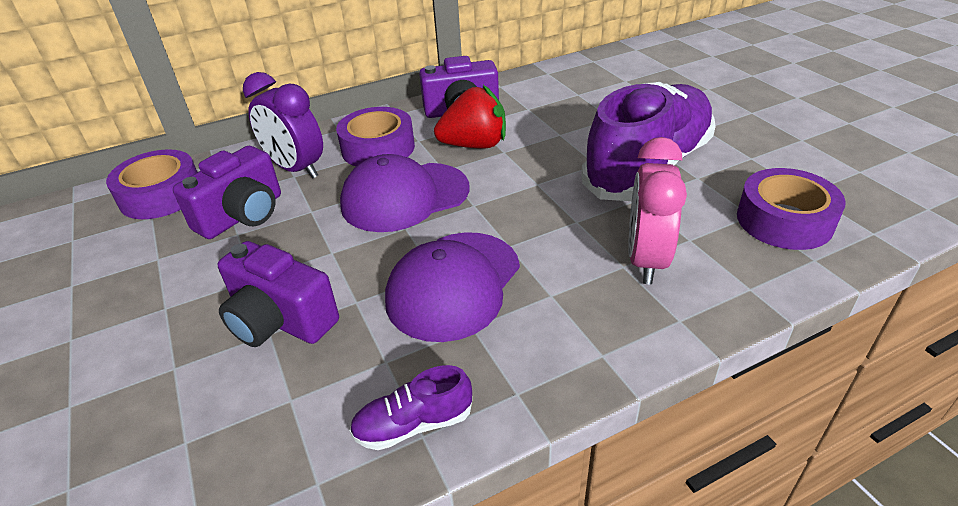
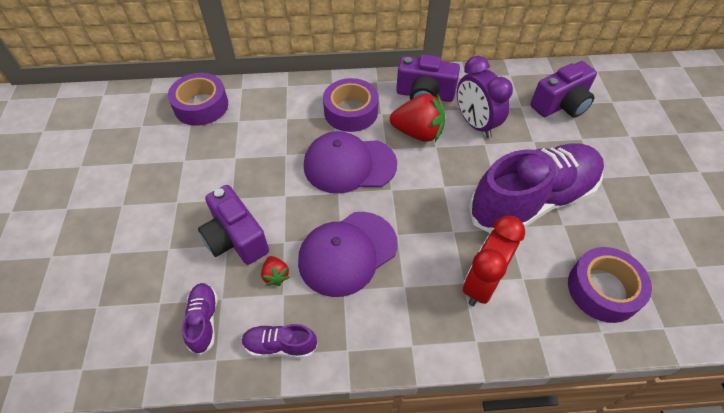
camera: 20 degrees right, 15 degrees up
(243, 215) = (243, 143): purple camera -> purple camera (561, 105)
(273, 438) = (204, 321): none -> purple shoe
(296, 169) = (290, 112): purple clock -> purple clock (475, 124)
(363, 343) = (276, 275): none -> red strawberry
(646, 260) = (482, 283): pink clock -> red clock

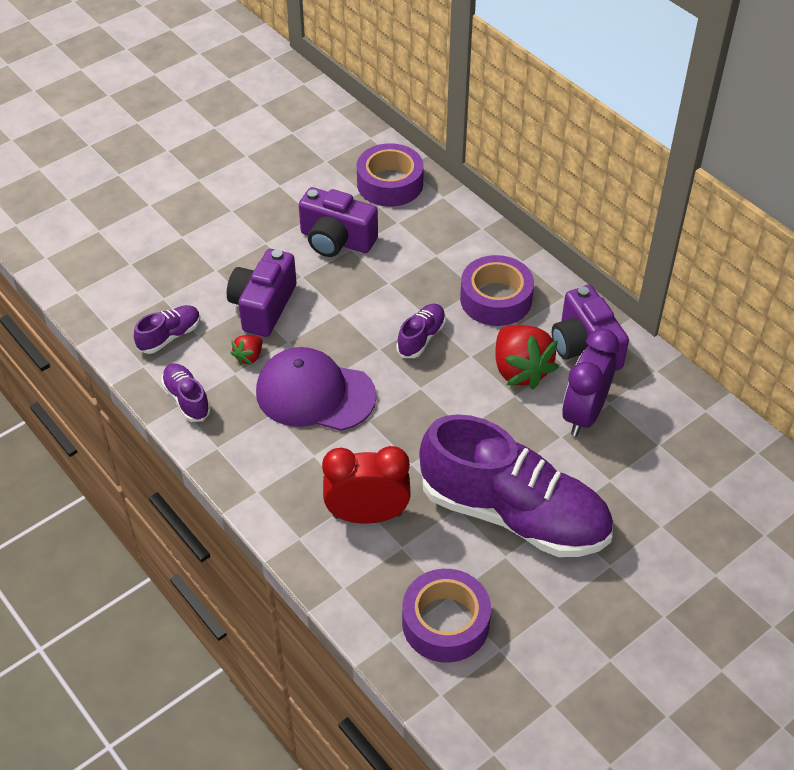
camera: 55 degrees right, 5 degrees down
(349, 165) = (421, 338): purple cap -> purple shoe
(561, 105) = (701, 483): purple camera -> purple camera (336, 240)

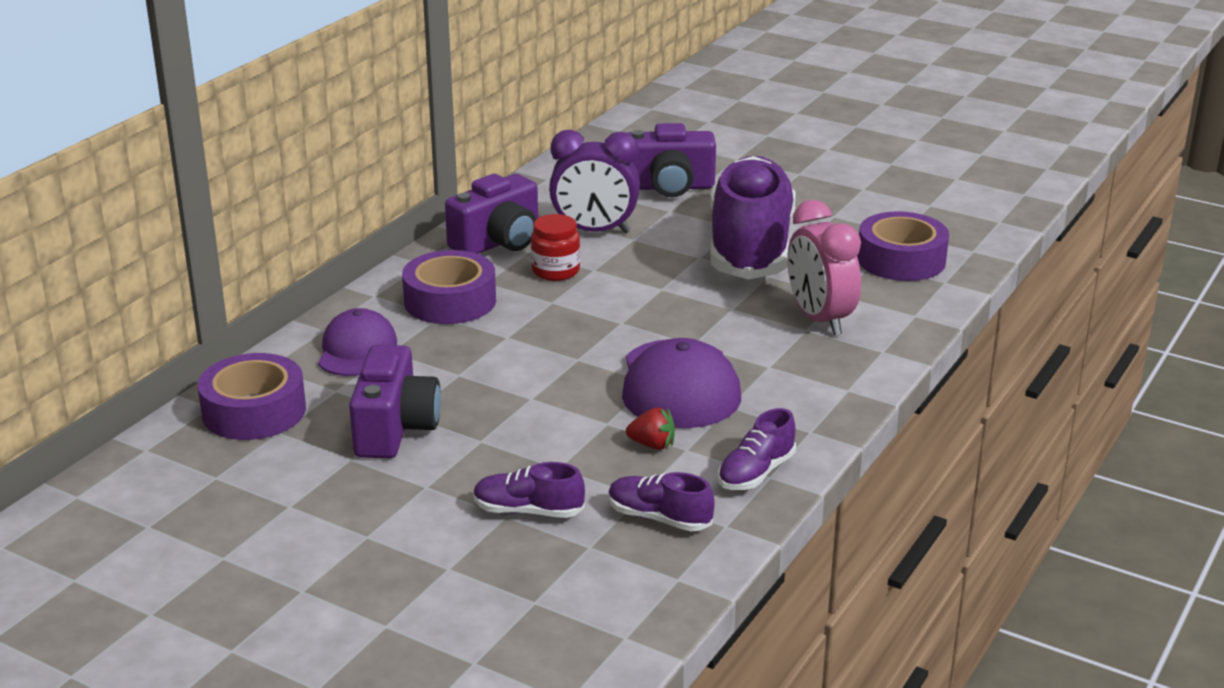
camera: 110 degrees left, 20 degrees down
(263, 306) = (556, 456): purple camera -> purple camera (670, 187)
(367, 515) = (820, 319): red clock -> pink clock
(421, 338) = (543, 335): purple shoe -> purple shoe (528, 511)
(445, 239) = (357, 350): none -> purple cap
(520, 370) = (555, 271): red strawberry -> red jar

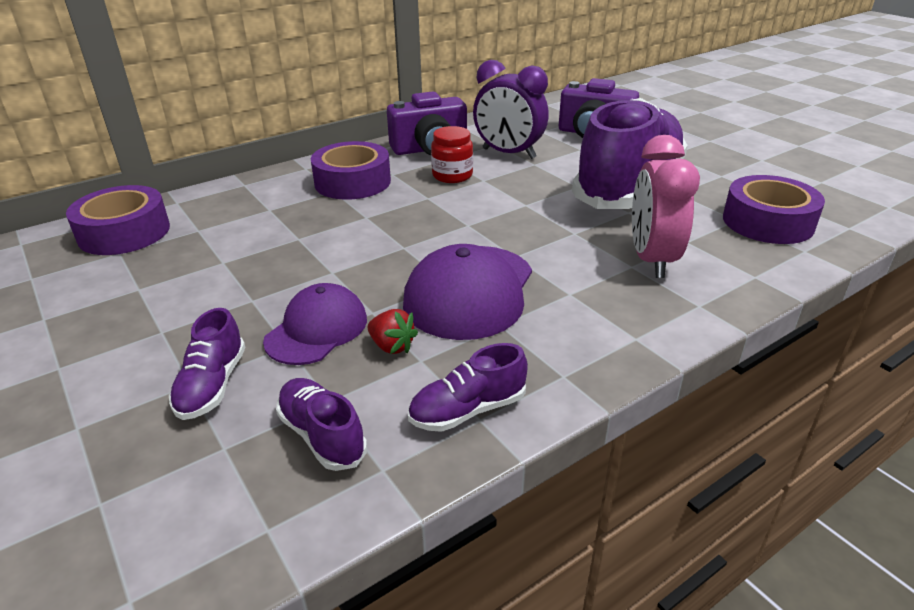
camera: 25 degrees right, 5 degrees up
(357, 350) = (248, 203): purple cap -> purple cap (317, 329)
(395, 429) = (200, 272): purple camera -> none
(528, 511) = (212, 385): purple shoe -> purple shoe turned 120 degrees counterclockwise

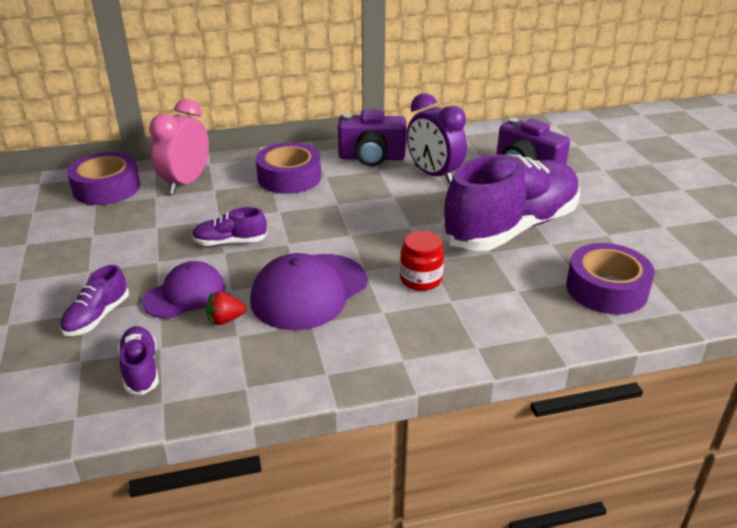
camera: 20 degrees right, 0 degrees up
(392, 346) = (225, 320): red strawberry -> red strawberry turned 105 degrees clockwise
(452, 176) = (371, 187): red jar -> red jar (420, 279)
(468, 410) = (242, 379): purple shoe -> purple shoe (230, 242)
(652, 259) = (472, 299): pink clock -> pink clock (186, 183)

